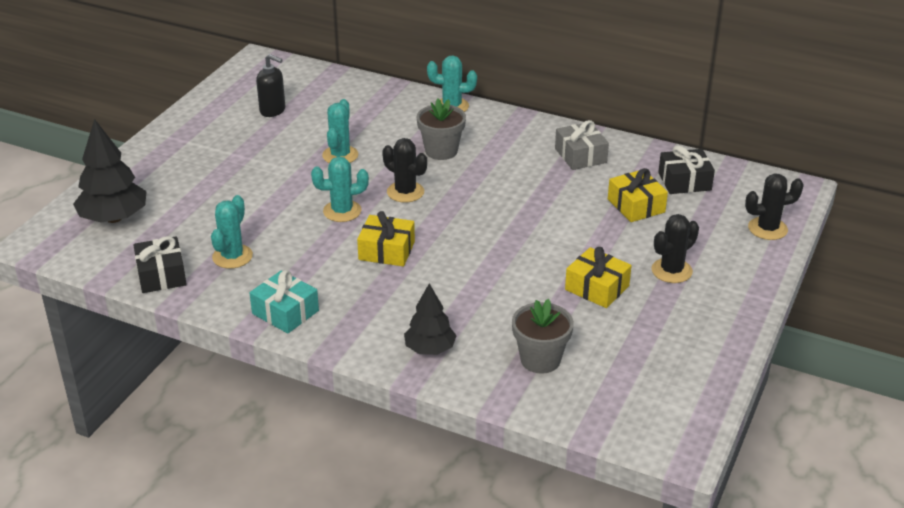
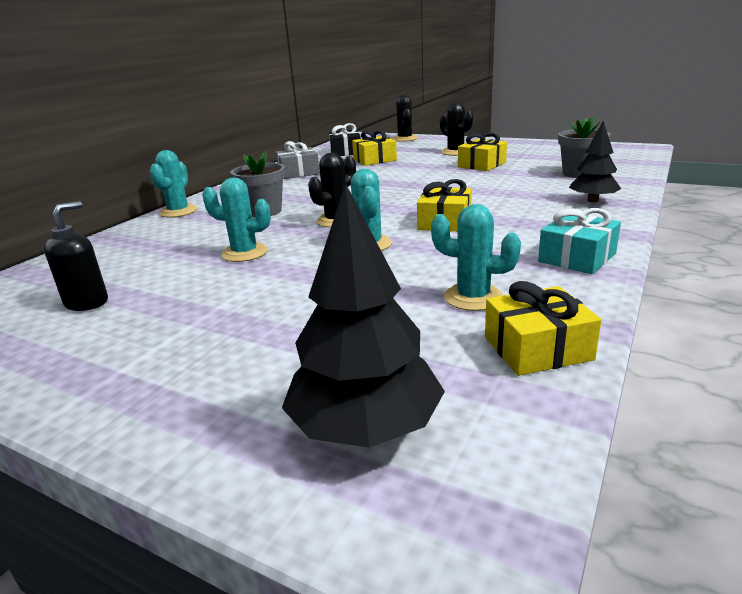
camera: 85 degrees left, 10 degrees down
(161, 275) = (537, 348): black gift -> yellow gift

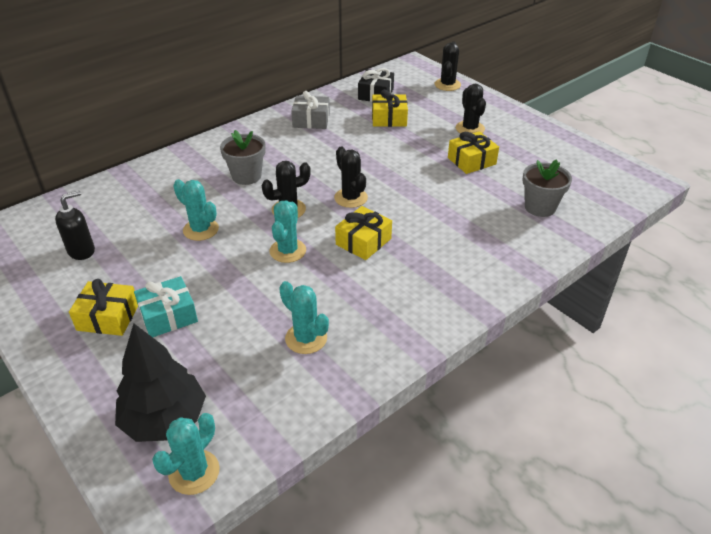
camera: 20 degrees right, 15 degrees up
(178, 211) = (187, 153): turquoise cactus -> turquoise cactus (194, 472)
(395, 202) = (351, 198): none -> black cactus
(537, 348) = (301, 400): yellow gift -> yellow gift (108, 317)
(577, 257) = (414, 323): turquoise gift -> turquoise gift (168, 316)
(592, 201) = (505, 254): black tree -> none

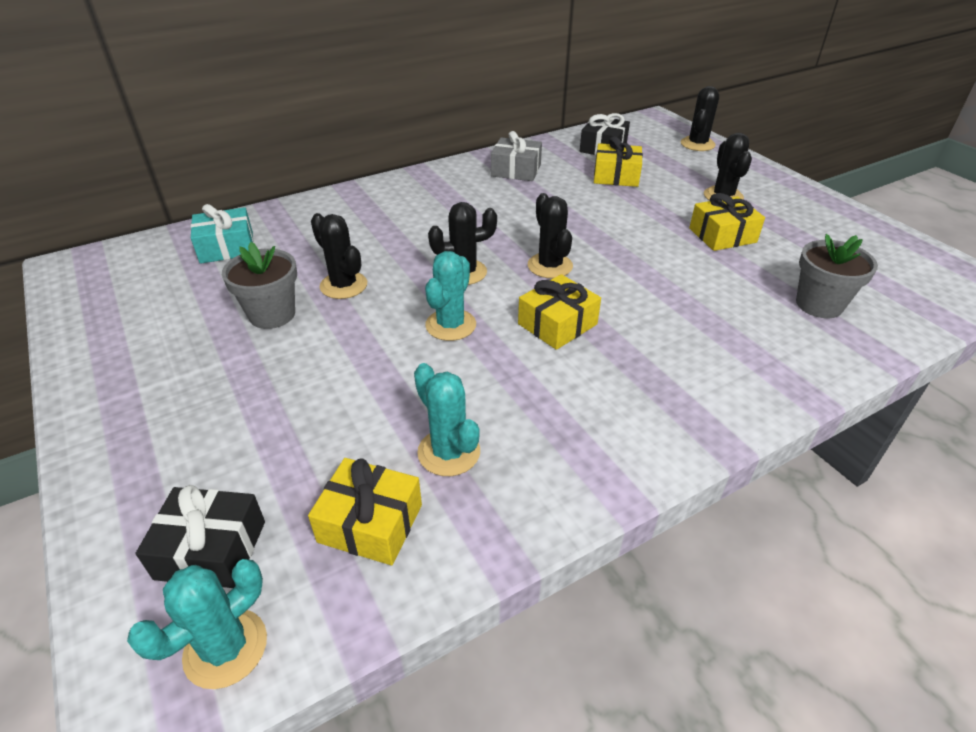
camera: 10 degrees right, 0 degrees up
(82, 251) = (187, 296): black soap dispenser -> none
(108, 317) = (187, 386): yellow gift -> yellow gift (370, 523)
(164, 419) = (211, 550): black tree -> black gift
(168, 316) = (266, 394): turquoise gift -> turquoise gift (227, 247)
(201, 229) = (343, 285): turquoise cactus -> black cactus
(246, 176) = (419, 227): grey flower pot -> grey flower pot (272, 314)

